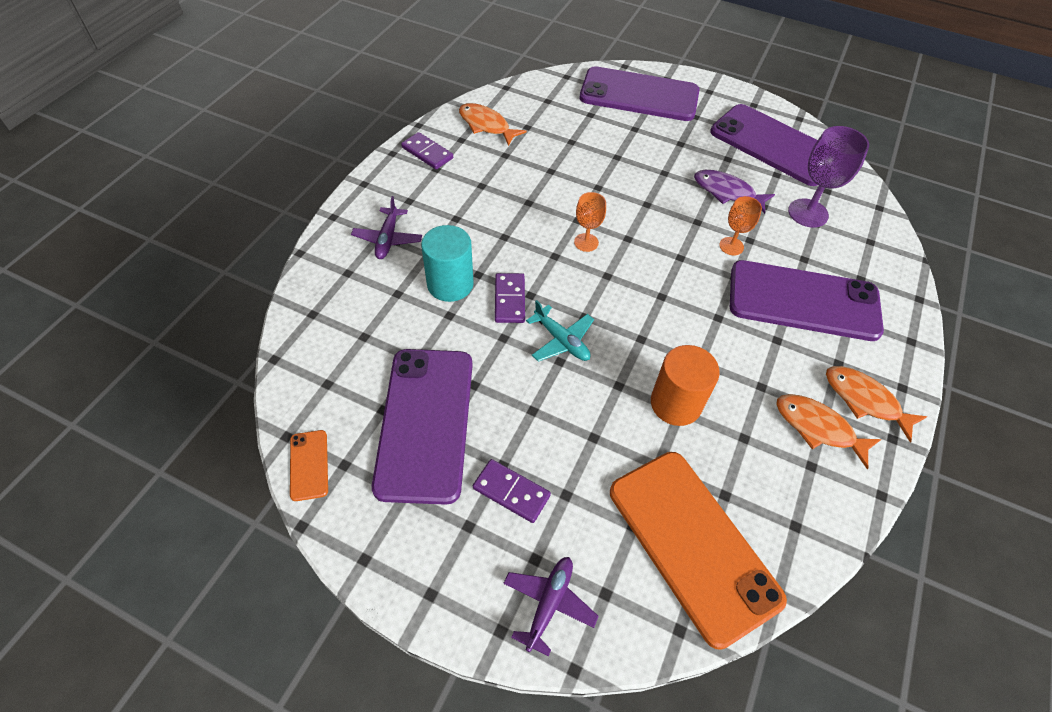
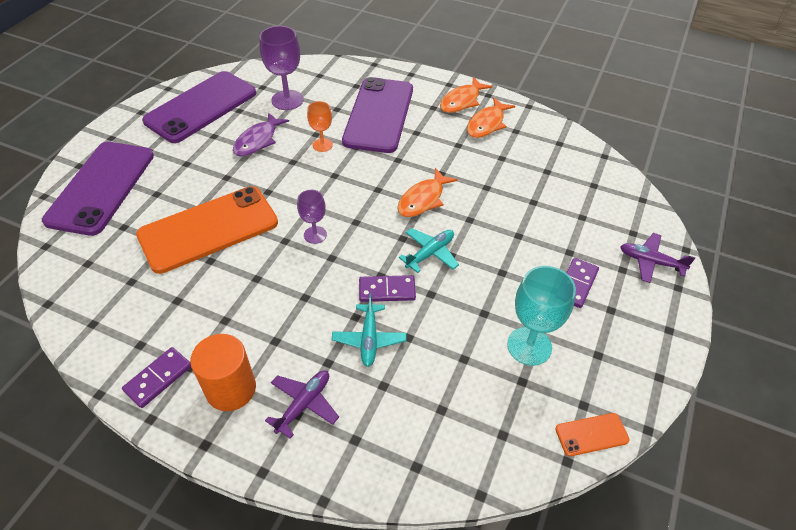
camera: 90 degrees left, 5 degrees down
(388, 239) = (304, 404): purple plane -> purple plane turned 60 degrees counterclockwise
(425, 423) = (529, 346): purple phone -> turquoise goblet
(450, 284) = (369, 339): turquoise cylinder -> turquoise plane
(486, 125) = (119, 320): orange fish -> orange fish (423, 199)
(586, 242) = (315, 235): orange goblet -> purple goblet
(676, 403) = (480, 189): orange cylinder -> orange cylinder (231, 389)
(692, 544) = (586, 189): orange phone -> orange phone (208, 229)

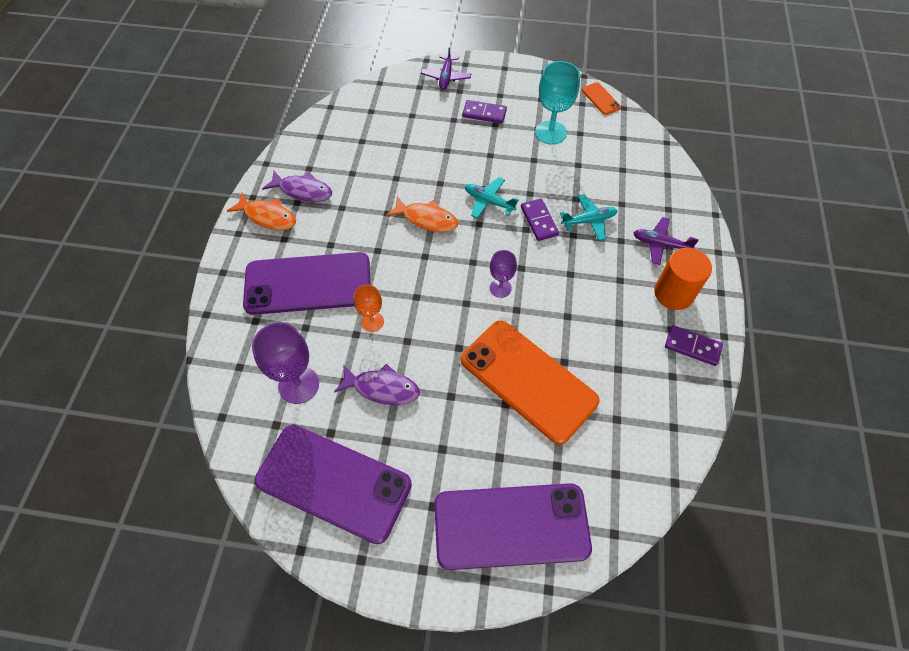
camera: 105 degrees left, 10 degrees up
(487, 124) = (302, 191): orange fish -> purple fish

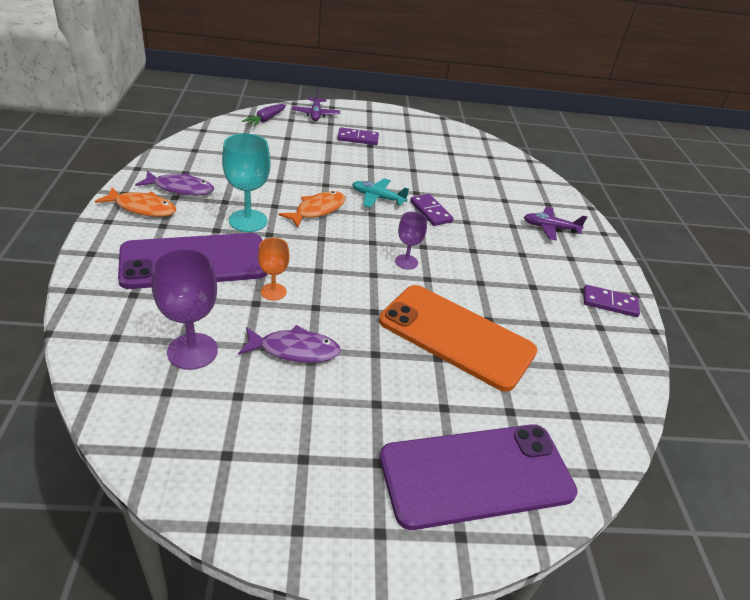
camera: 15 degrees left, 20 degrees down
(333, 482) = (248, 446): purple phone -> none
(393, 88) = (265, 120): none -> purple carrot
(426, 219) = (317, 210): orange fish -> orange fish turned 60 degrees counterclockwise
(550, 132) = (423, 152): turquoise goblet -> turquoise goblet (248, 221)
(589, 221) = (478, 212): turquoise plane -> none
(600, 99) = (462, 132): orange phone -> none
(673, 293) = (576, 263): orange cylinder -> none

